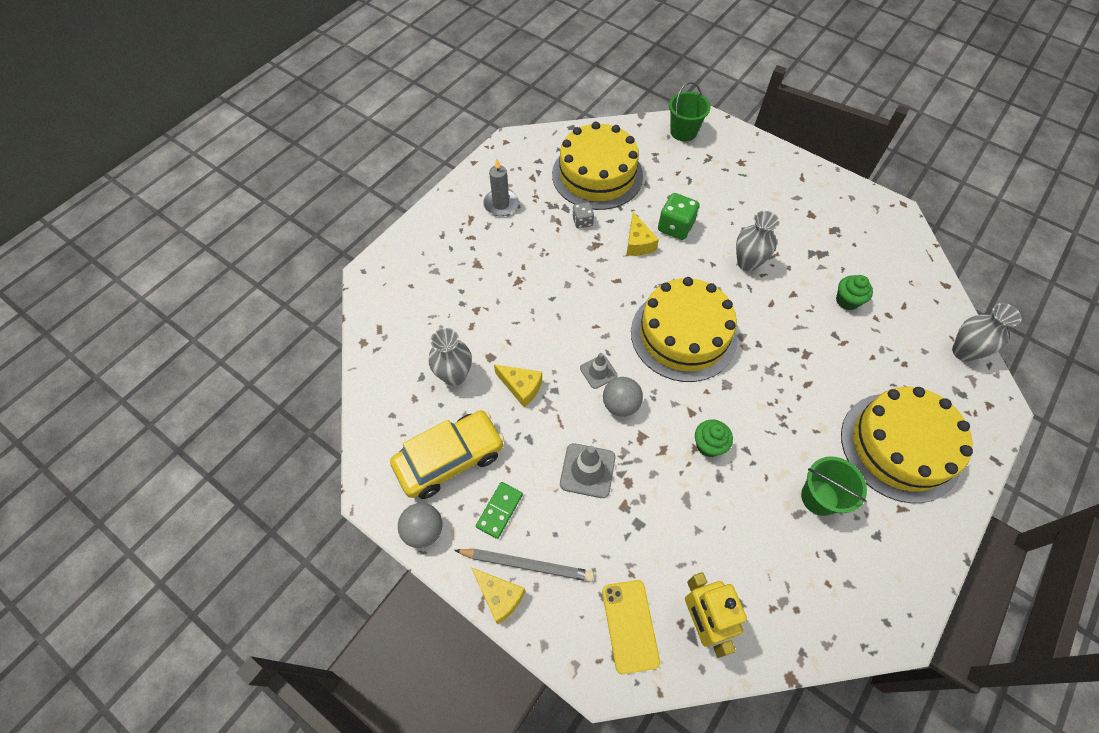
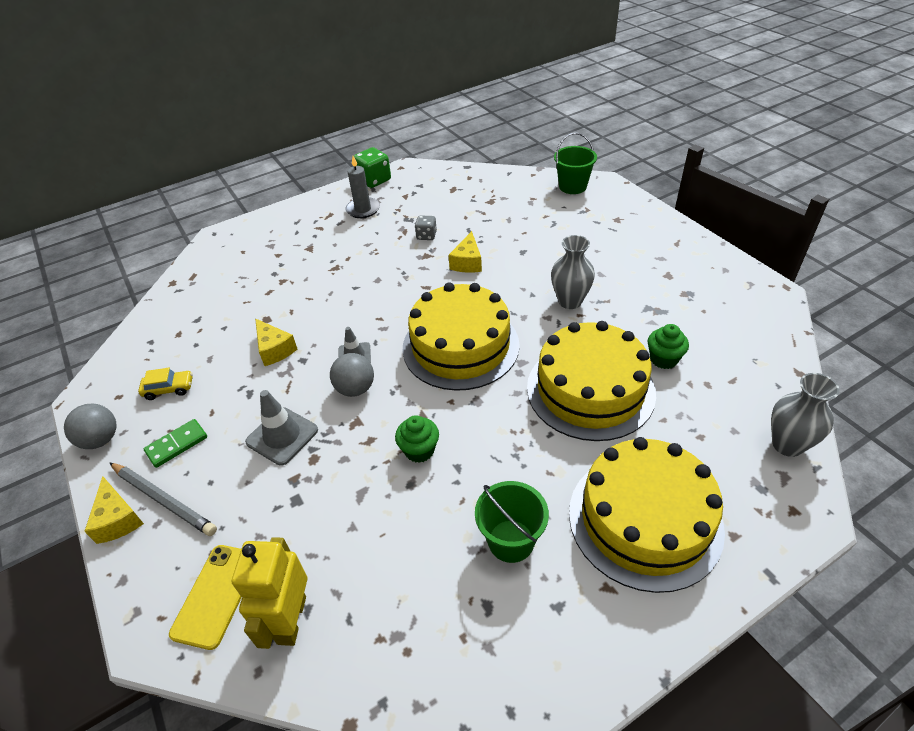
camera: 25 degrees right, 15 degrees down
(450, 459) = (169, 389): yellow car -> yellow car, size x0.46
(454, 375) = (225, 325): grey vase -> none
(597, 175) = (465, 204): yellow cake -> yellow cake (590, 390)
(675, 227) = (514, 257): green dice -> green dice (374, 180)

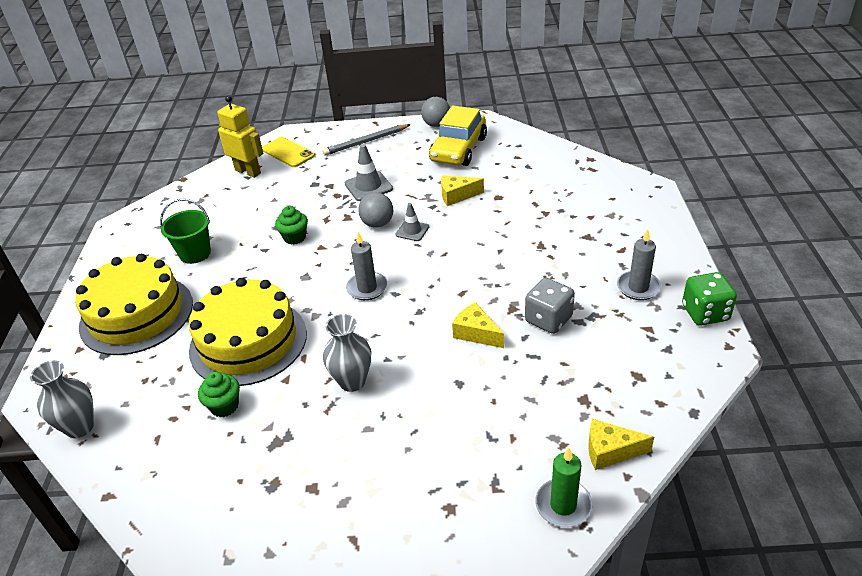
camera: 120 degrees right, 5 degrees down
(118, 519) = (369, 128): yellow cheese -> yellow cheese (610, 451)
(169, 389) = (458, 149): yellow car -> yellow car, size x2.19
(177, 444) = (404, 149): green domino -> none
(426, 236) = (548, 319): grey dice -> grey dice, size x1.67
(460, 346) = (367, 288): yellow cake -> grey candle
(572, 186) = (563, 505): green bucket -> green candle

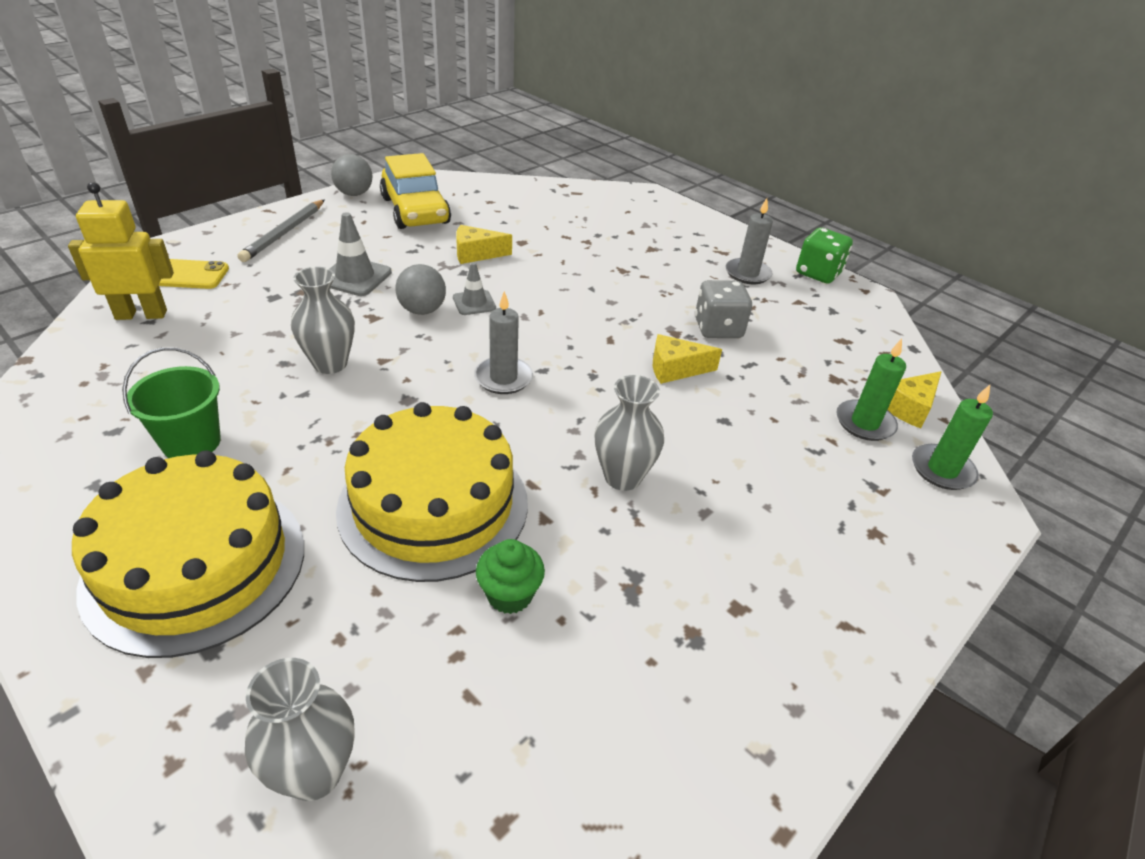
camera: 50 degrees left, 0 degrees up
(295, 237) = (330, 364): green cupcake -> grey vase
(457, 196) = (476, 254): yellow cheese -> yellow cheese turned 45 degrees clockwise
(555, 441) = (864, 423): none -> green candle

